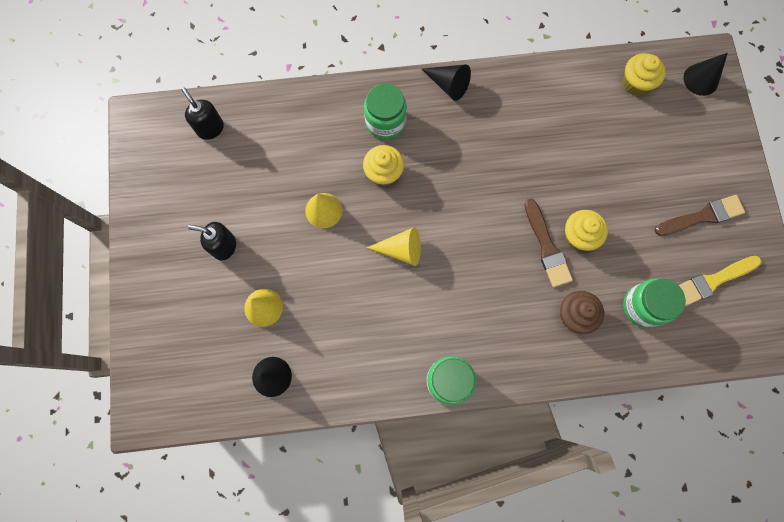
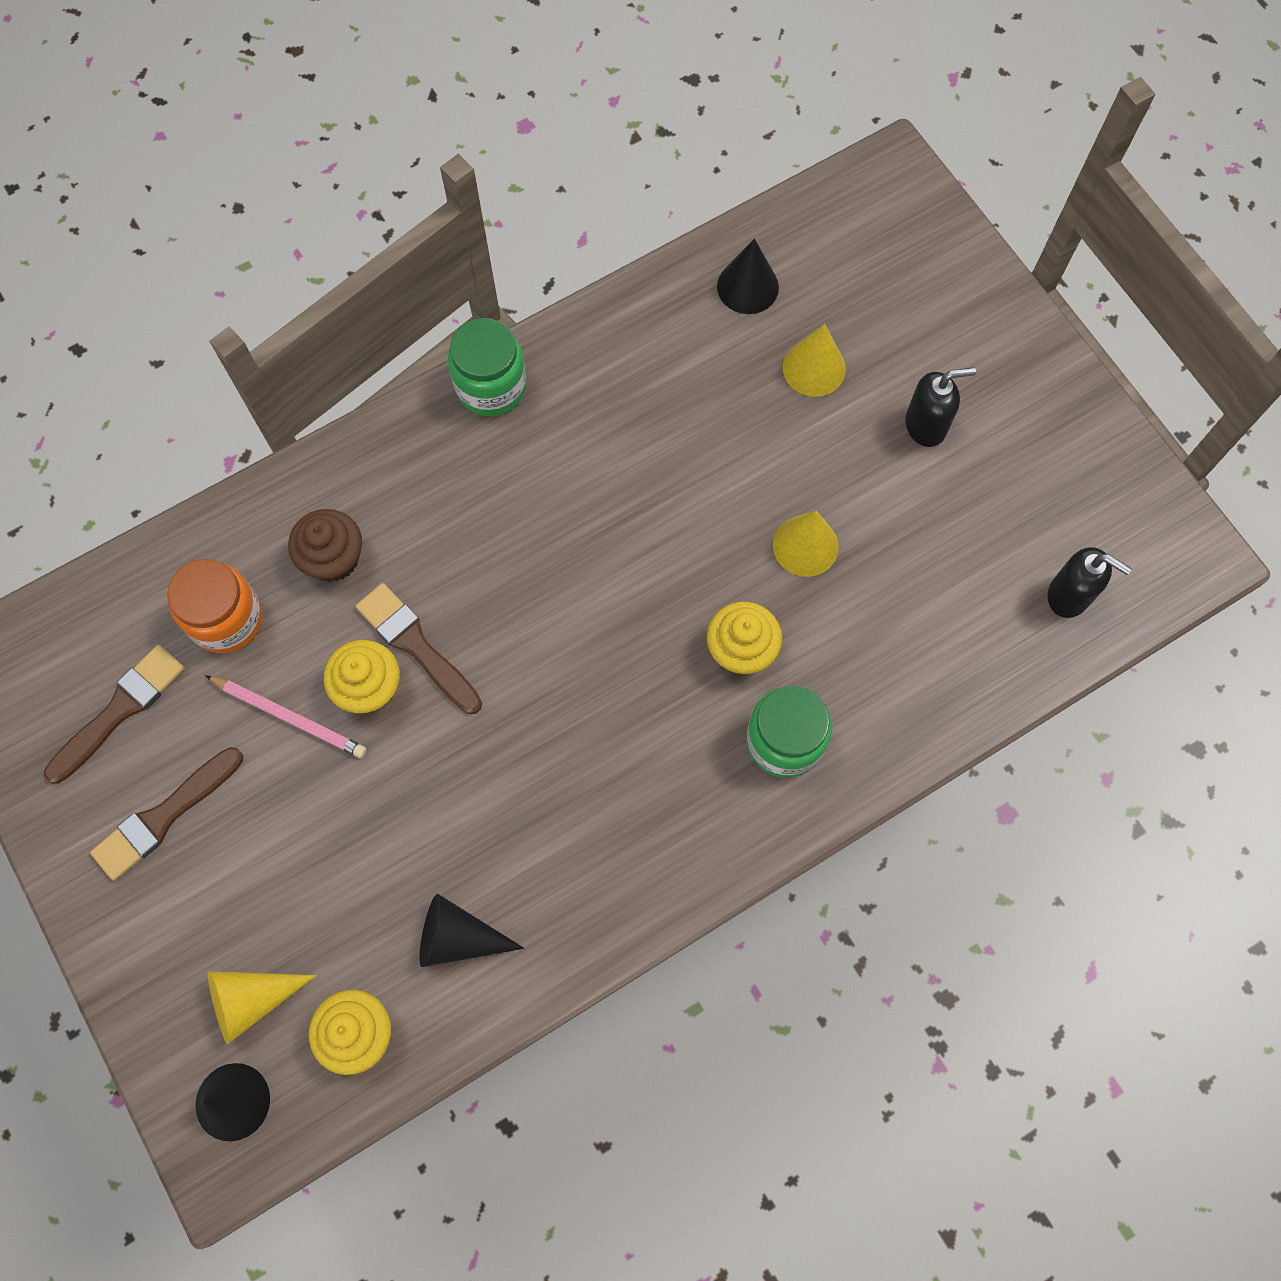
camera: 155 degrees right, 5 degrees down
(401, 249) = (650, 539): yellow cone -> yellow cone (251, 1000)
(448, 85) = (708, 864): black cone -> black cone (458, 937)
(624, 238) = (289, 717): none -> pink pencil
(643, 306) = (226, 619): green jar -> orange jar
(713, 281) = (120, 710): yellow brush -> brown brush

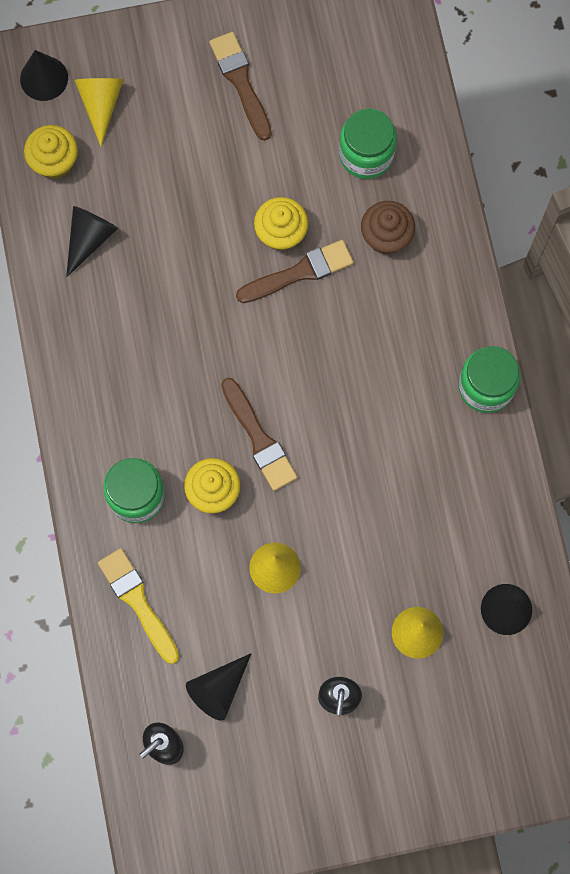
camera: 110 degrees right, 5 degrees up
(120, 710) = (325, 72): brown brush -> brown brush (259, 438)
(226, 619) = (366, 154): orange jar -> green jar
(289, 717) = (279, 176): pink pencil -> none
(915, 689) = (138, 602): none -> yellow brush
(976, 558) = (219, 689): none -> black cone

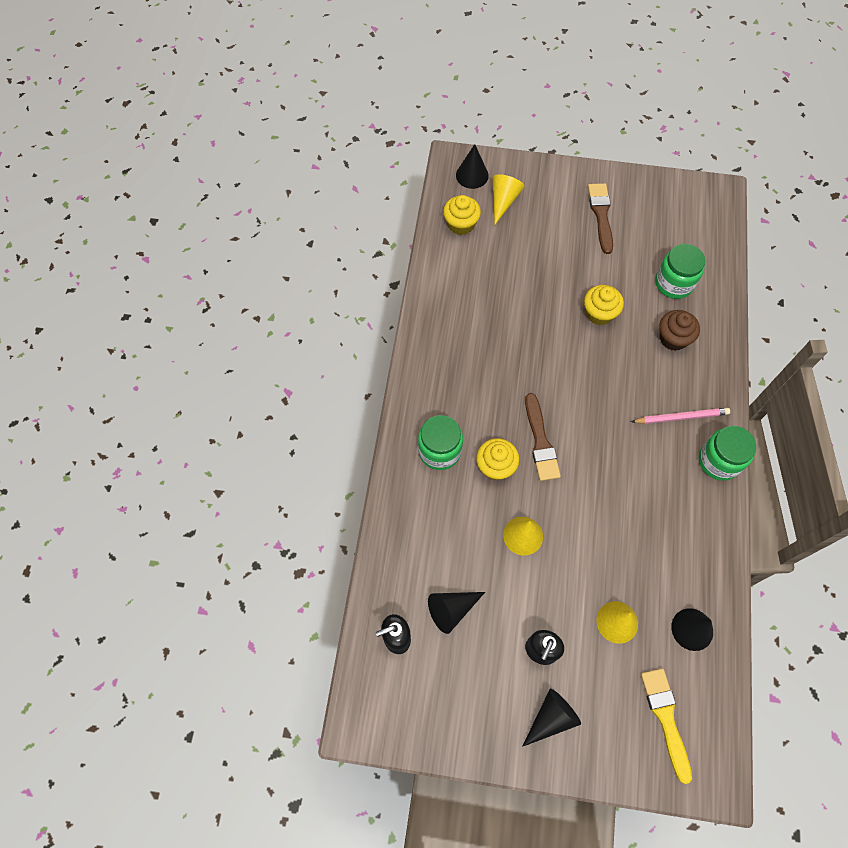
camera: 20 degrees right, 10 degrees down
(89, 239) = (467, 277): black cone -> black cone (551, 718)
(138, 602) = (414, 525): yellow brush -> yellow brush (665, 718)
(299, 272) = (604, 342): brown brush -> none
(424, 343) = (681, 417): none -> pink pencil

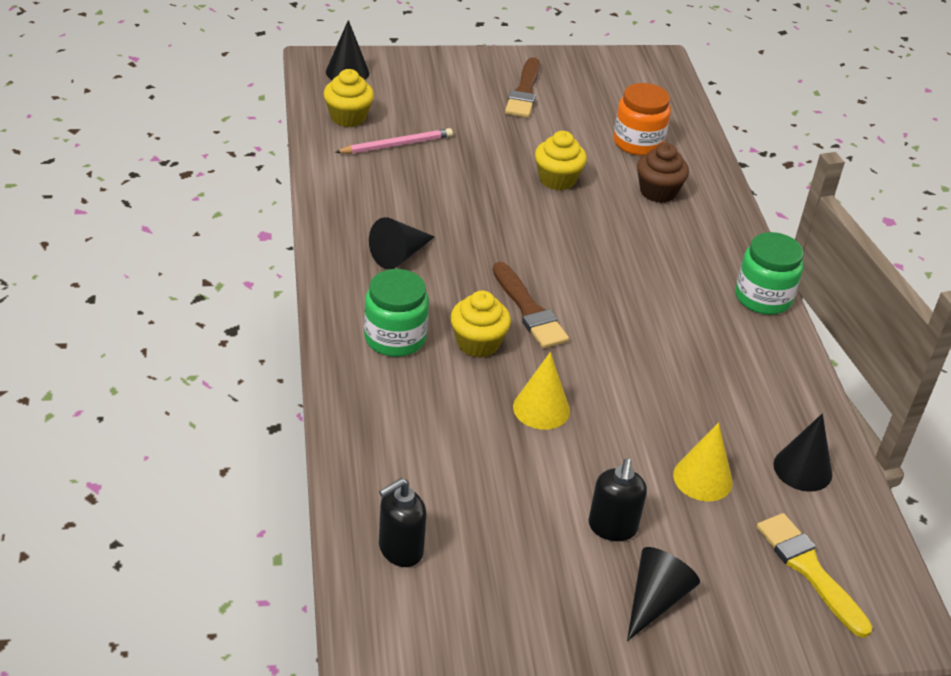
camera: 20 degrees left, 25 degrees down
(451, 610) = (470, 504): black cone -> black cone (399, 255)
(503, 201) = (396, 91): yellow cone -> none
(601, 215) = (524, 92): brown brush -> brown brush turned 150 degrees counterclockwise
(674, 283) = (638, 143): green jar -> orange jar
(681, 417) = (698, 262): pink pencil -> pink pencil (396, 145)

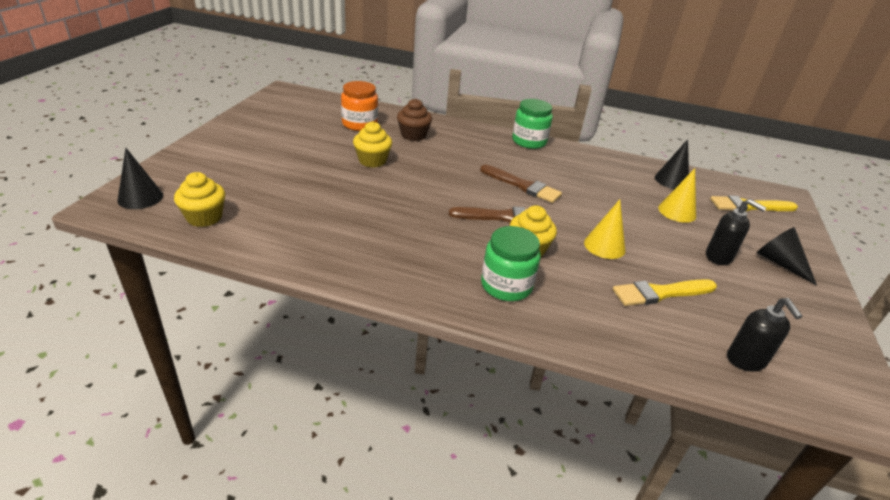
camera: 65 degrees left, 5 degrees down
(396, 145) = (268, 207): pink pencil -> none
(399, 255) = (408, 251): black cone -> none
(477, 468) = (660, 293): none -> yellow brush
(524, 92) = (263, 139): brown brush -> brown brush (522, 186)

